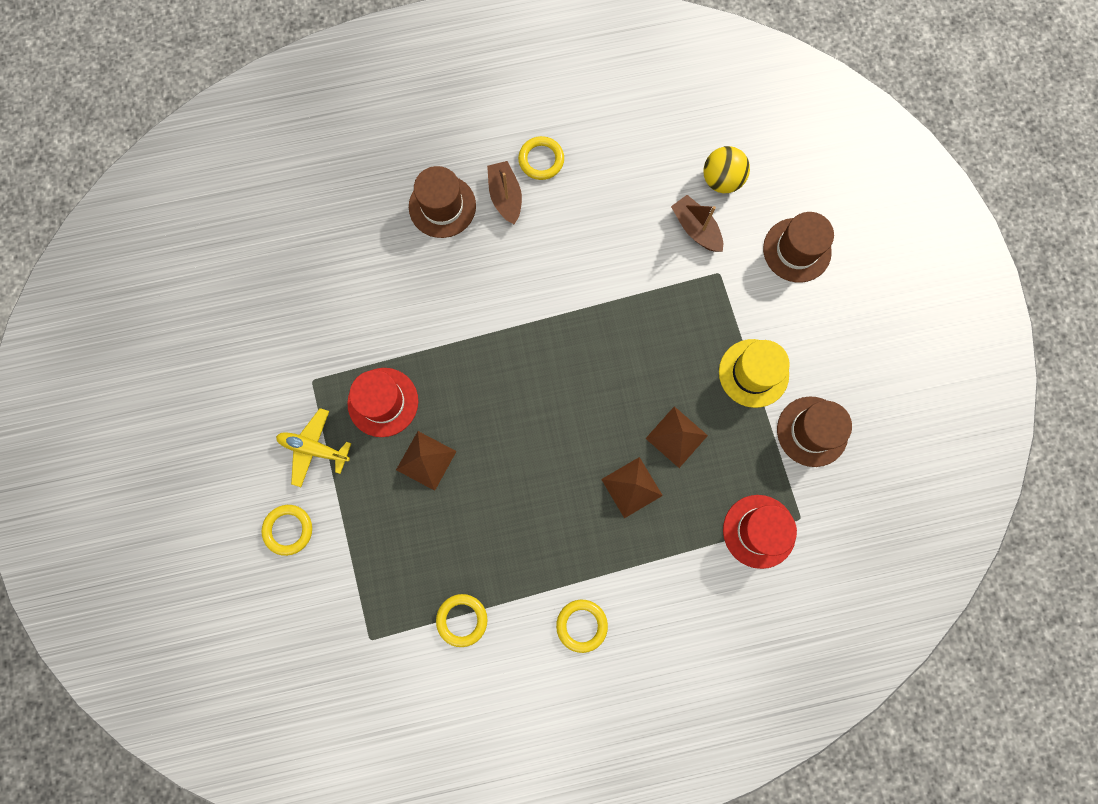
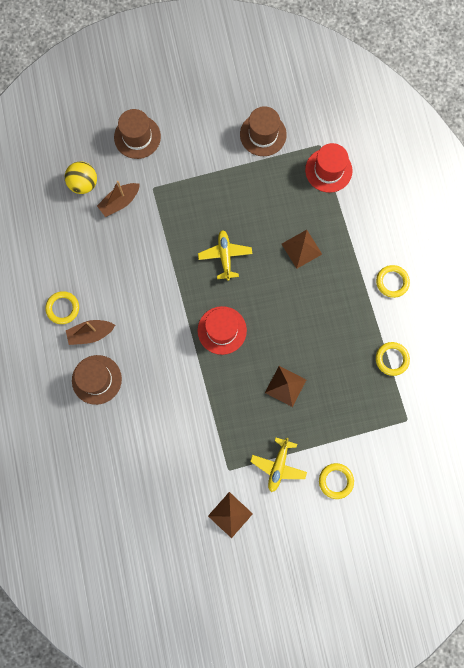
camera: 90 degrees left, 0 degrees up
(383, 402) = (244, 418): red hat -> red hat (222, 330)
(618, 375) = (225, 256): none -> yellow plane
(676, 436) = (267, 219): brown pyramid -> brown pyramid (230, 514)
(753, 373) = (223, 169): yellow hat -> none

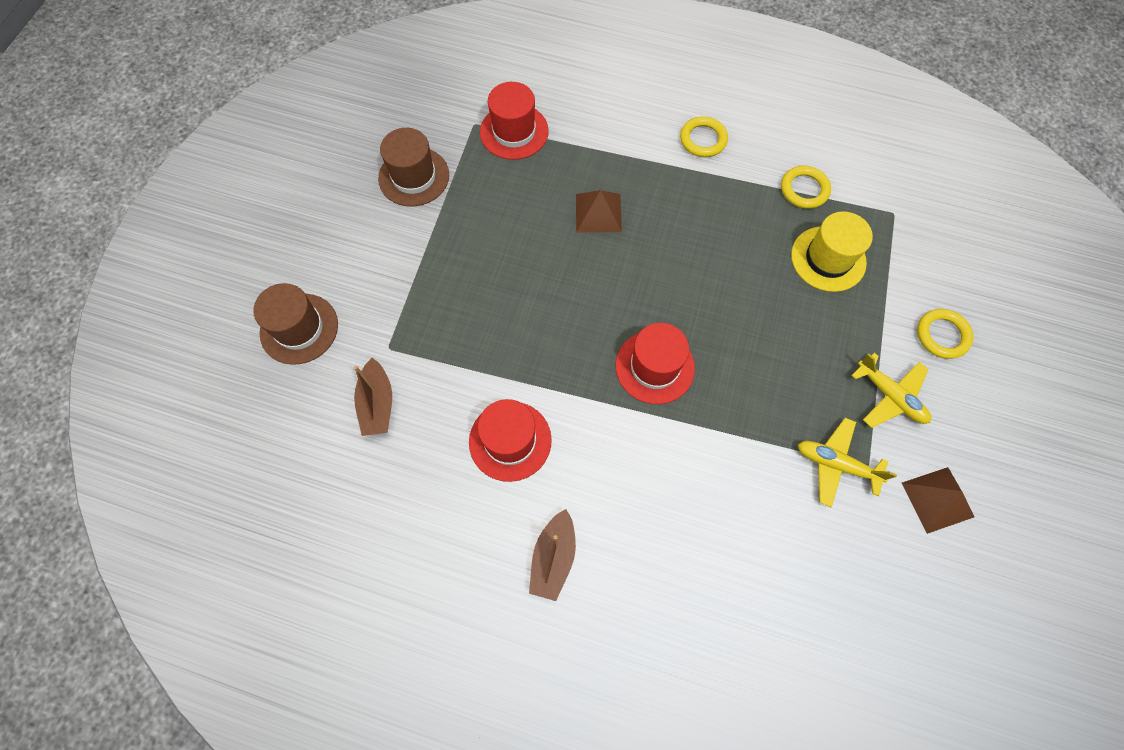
camera: 60 degrees left, 10 degrees down
(63, 308) = (486, 580): yellow ring -> none
(84, 184) = (312, 440): yellow ball -> none
(96, 379) = (632, 589): brown hat -> none
(138, 279) = (510, 441): none -> red hat
(225, 256) = (550, 307): yellow plane -> yellow plane (836, 464)
(285, 386) = (778, 328): brown pyramid -> none
(349, 394) = (828, 259): none -> yellow hat

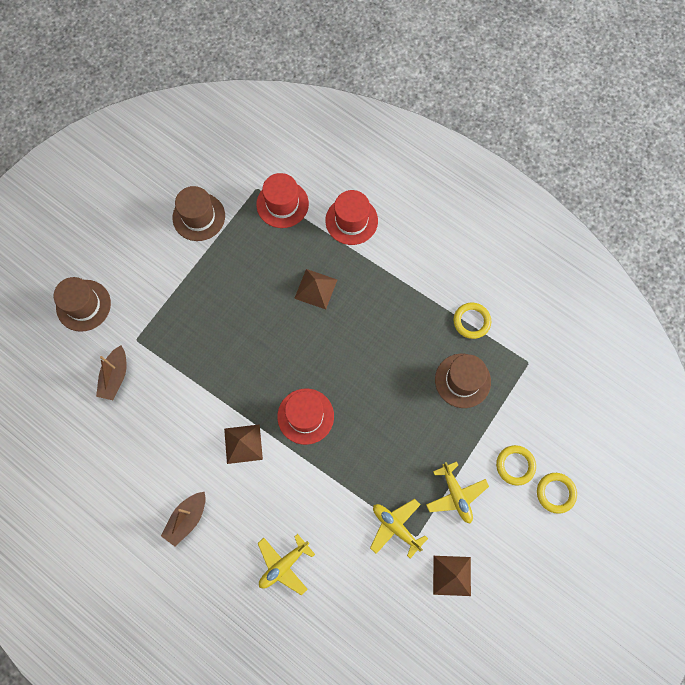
camera: 20 degrees right, 5 degrees up
(510, 441) = (190, 432): red hat -> red hat (351, 220)
(588, 430) = (243, 444): none -> brown pyramid
(703, 139) = (416, 256): yellow ring -> yellow ring (555, 493)
(714, 570) = (283, 565): none -> yellow plane
(828, 259) = (462, 380): yellow hat -> brown hat

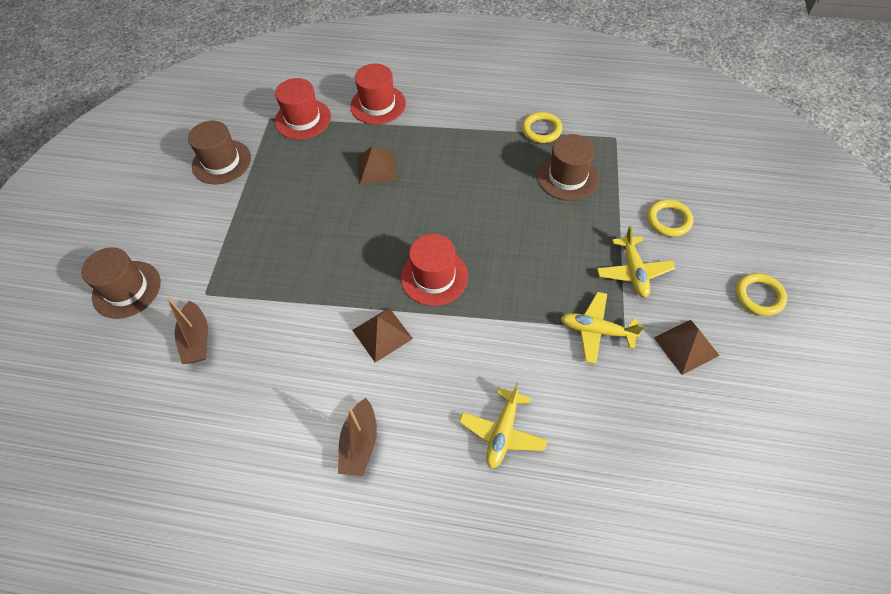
camera: 25 degrees left, 15 degrees down
(456, 494) = (633, 271): yellow plane -> yellow plane turned 45 degrees clockwise
(555, 493) = (723, 224): yellow ring -> yellow ring (759, 296)

